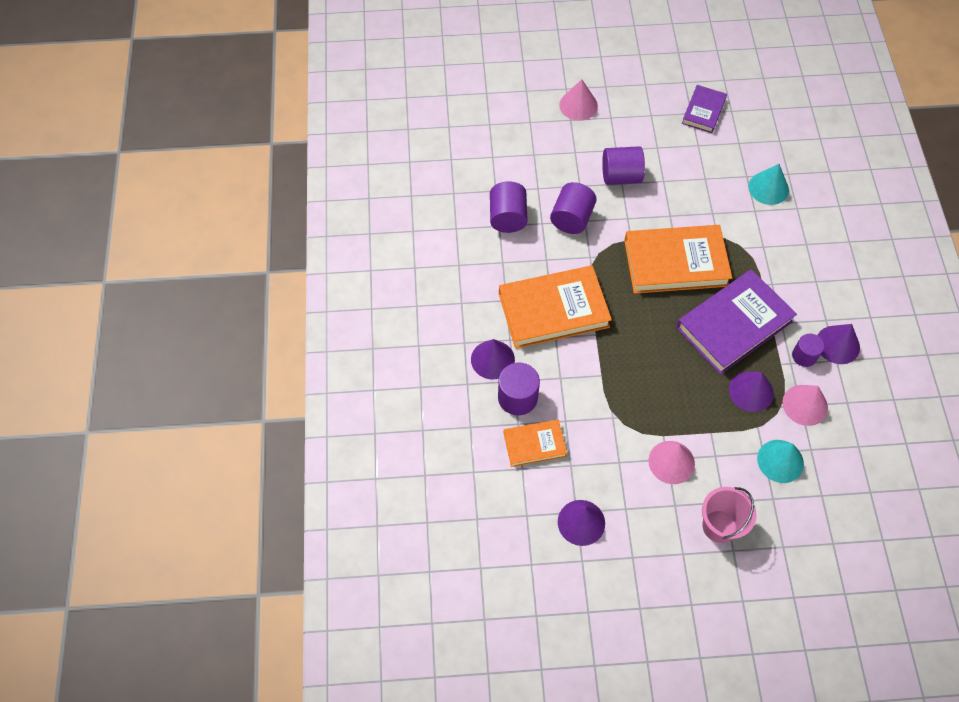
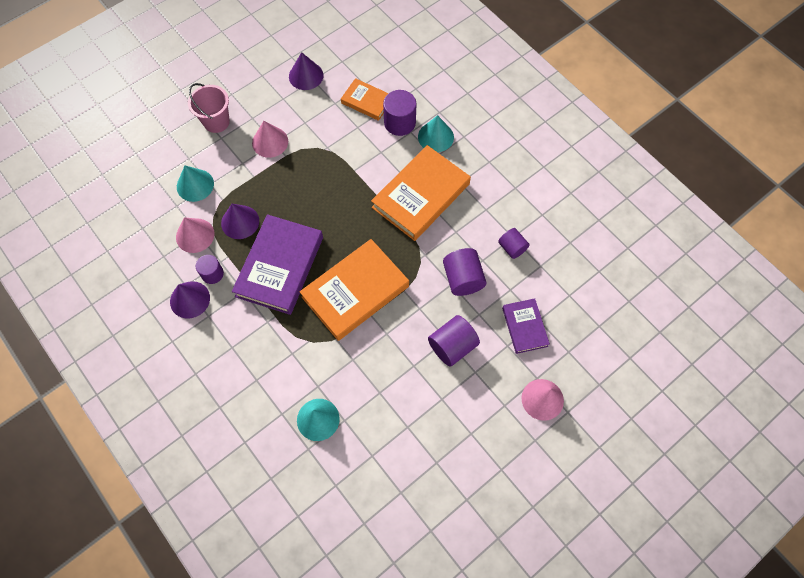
camera: 145 degrees right, 5 degrees up
(492, 359) = (435, 137): purple cone -> turquoise cone
(508, 217) = (512, 248): purple cylinder -> purple cylinder, size x0.64
(534, 444) = (367, 101): orange book -> orange book turned 75 degrees clockwise
(703, 111) = (426, 473): purple book -> purple book (524, 327)

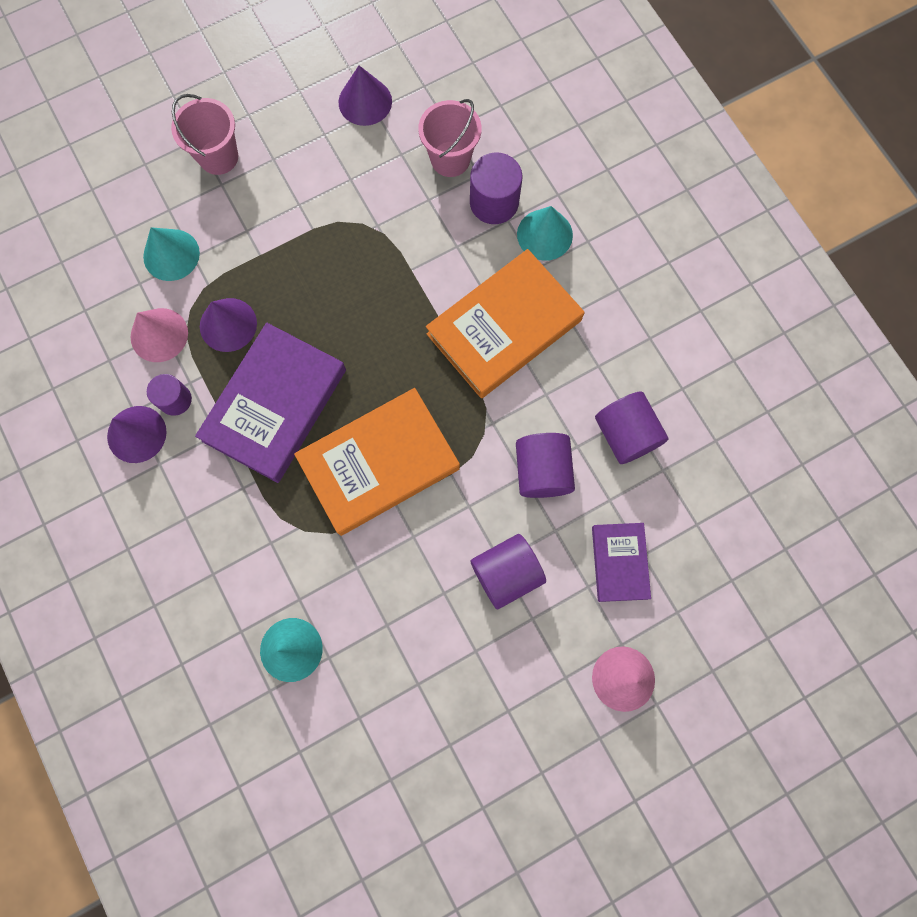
camera: 10 degrees right, 10 degrees up
(270, 142) = (293, 203): pink cone -> none
(367, 101) = (450, 159): orange book -> pink bucket
(512, 248) = (625, 434): purple cylinder -> purple cylinder, size x1.56

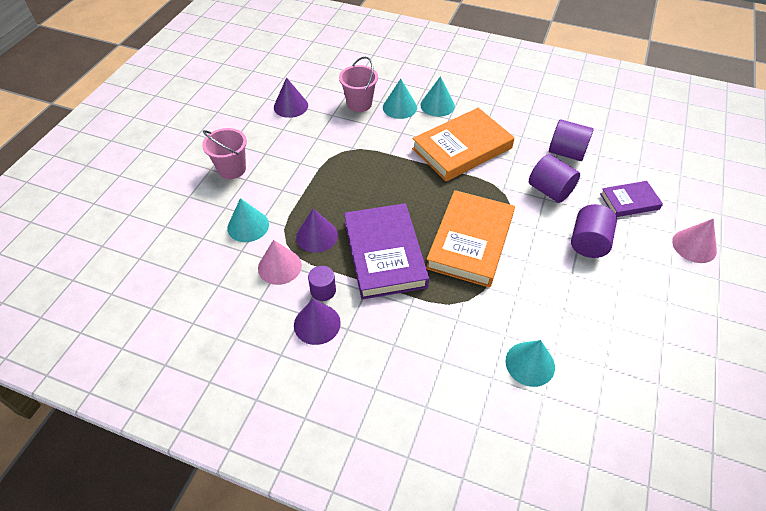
camera: 40 degrees left, 25 degrees down
(494, 202) = (399, 107): purple cylinder -> turquoise cone
(504, 327) = (462, 148): orange book -> orange book turned 45 degrees clockwise
(619, 562) = (629, 201): purple book -> purple book turned 60 degrees counterclockwise

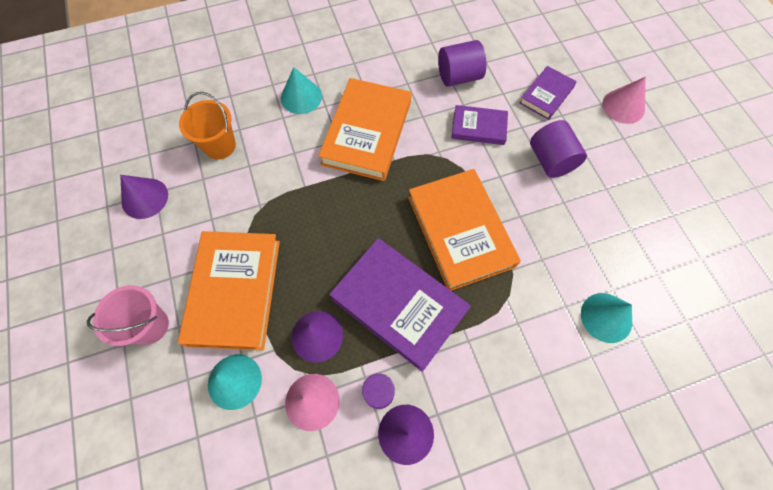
camera: 40 degrees left, 15 degrees up
(293, 182) = (234, 291): none -> orange book
(359, 104) = (220, 146): pink bucket -> orange bucket
(399, 107) = (266, 123): turquoise cone -> none
(550, 190) = (478, 127): purple cylinder -> purple book

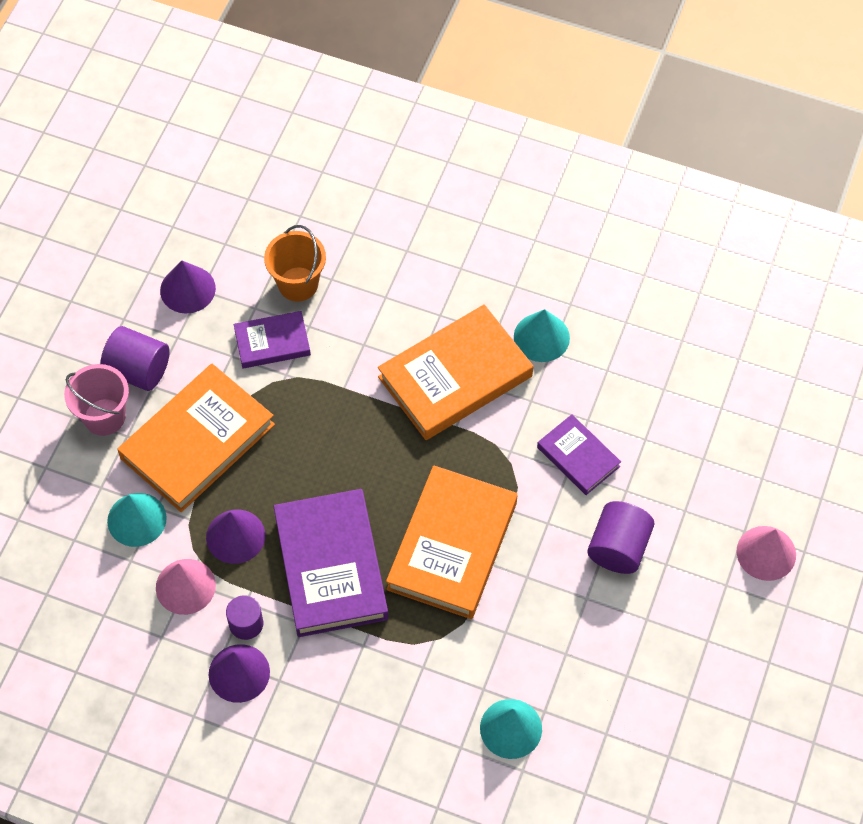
camera: 40 degrees right, 5 degrees down
(301, 97) = (423, 287): turquoise cone -> turquoise cone (541, 337)
(459, 77) = (614, 385): purple cylinder -> purple cylinder (138, 370)
(546, 95) = (691, 476): purple book -> purple book (272, 342)

